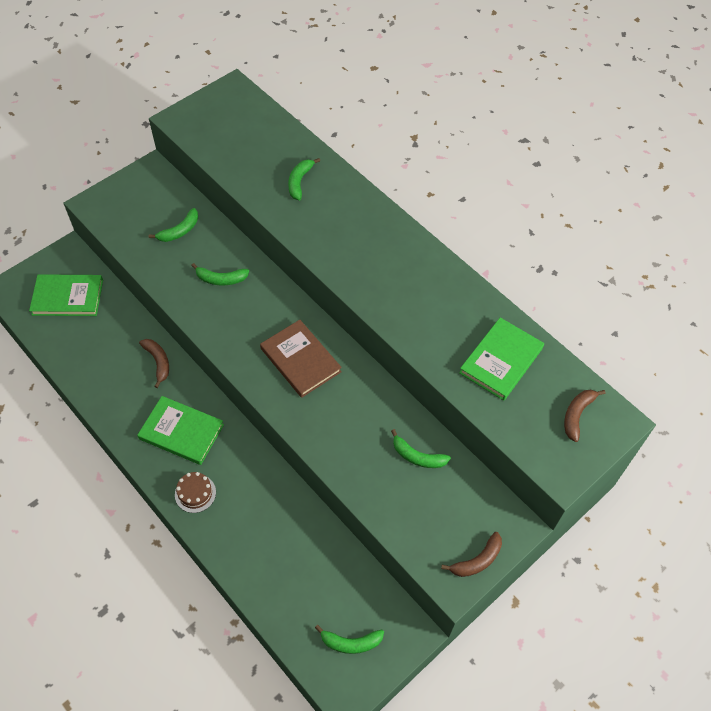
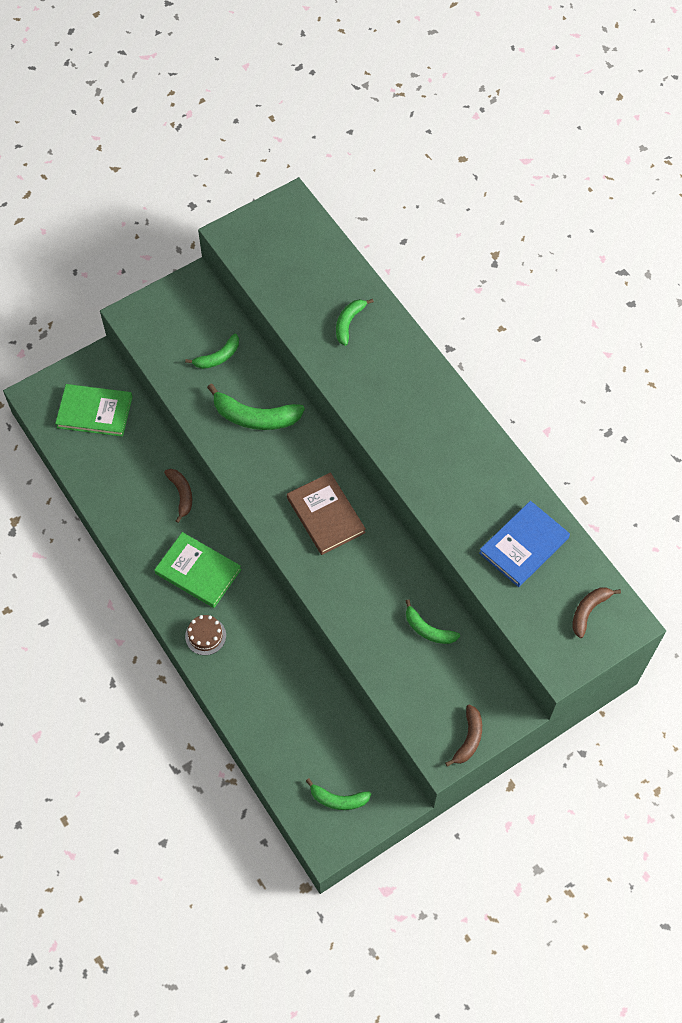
camera: 10 degrees right, 5 degrees up
(221, 279) = (255, 417): green banana -> green banana, size x1.65
(477, 560) = (468, 739): brown banana -> brown banana turned 45 degrees counterclockwise
(501, 360) = (524, 545): green book -> blue book

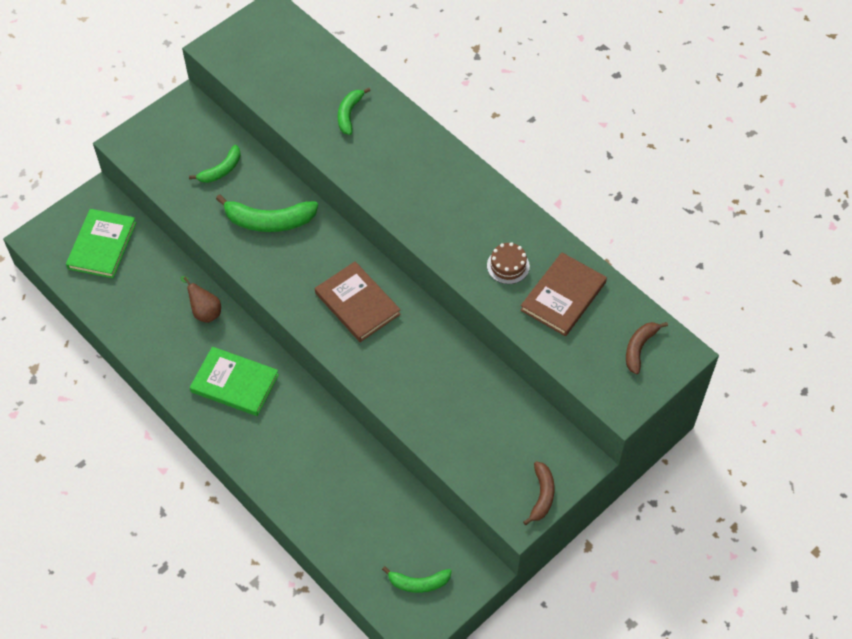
camera: 10 degrees left, 5 degrees down
(94, 412) = (102, 245): green book -> green book turned 75 degrees counterclockwise
(181, 494) = (205, 312): brown banana -> brown pear
(205, 636) = (253, 444): brown cake -> brown cake (508, 266)
(428, 630) = (481, 397): green banana -> none
(524, 545) = (563, 296): blue book -> brown book

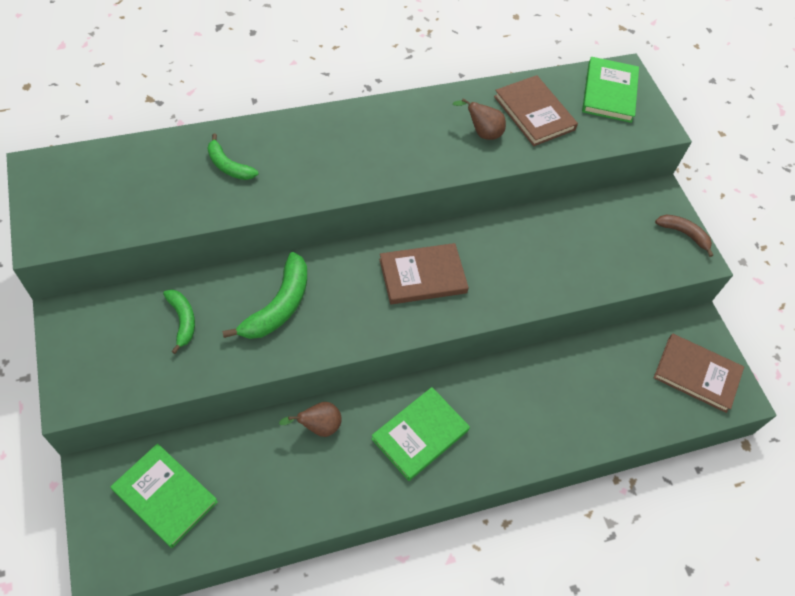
camera: 70 degrees left, 0 degrees up
(418, 583) = (696, 374): green banana -> brown book
(508, 266) = (482, 133): brown cake -> brown pear
(639, 348) = (609, 92): brown banana -> green book

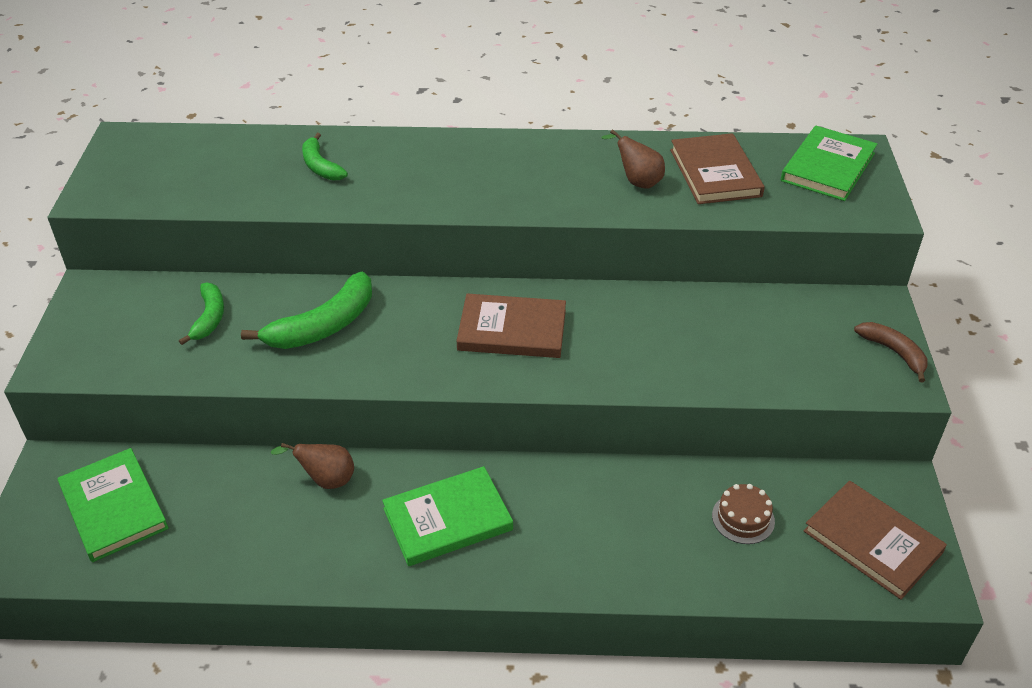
camera: 25 degrees right, 15 degrees down
(613, 378) = (743, 518): none -> brown cake

